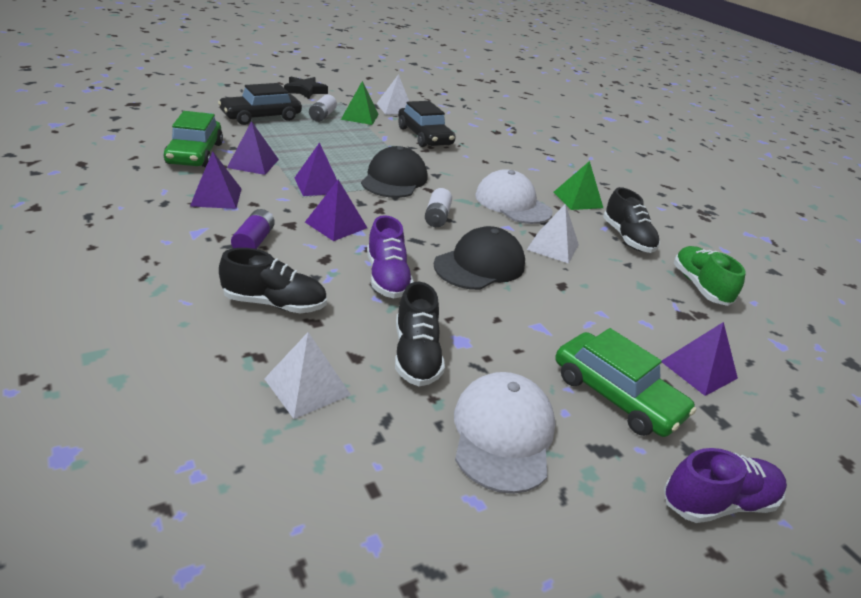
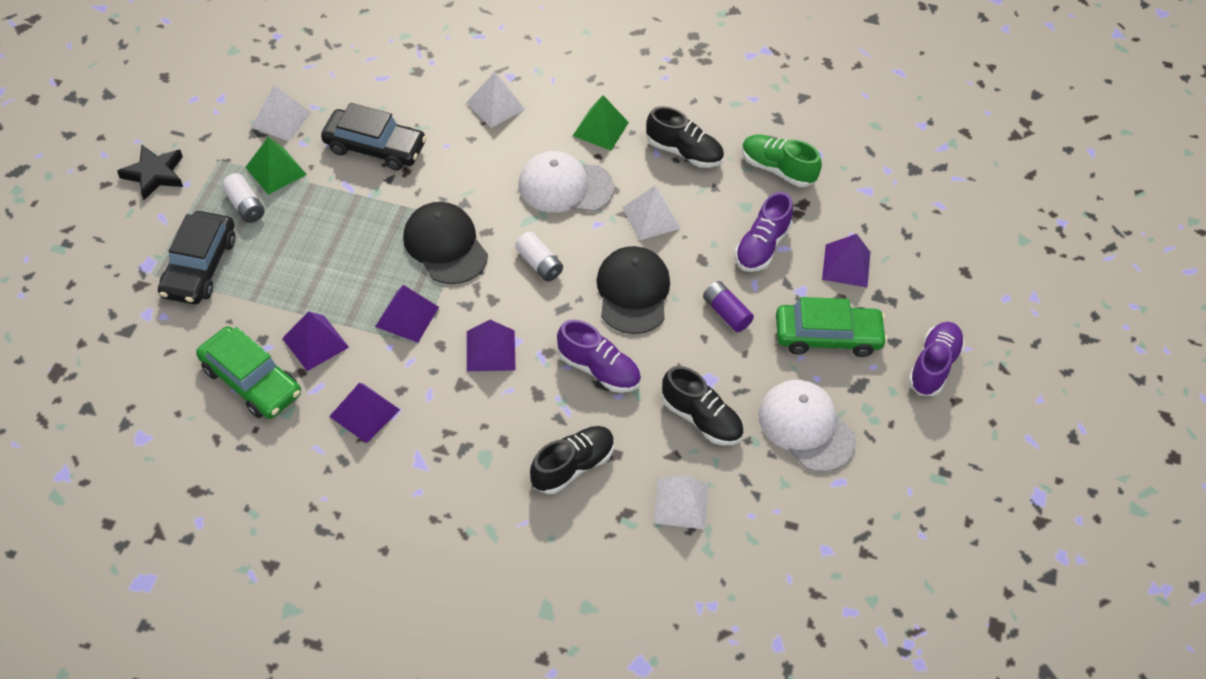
camera: 45 degrees left, 20 degrees up
(254, 242) = (470, 428): purple battery -> purple battery (726, 313)
(521, 160) = (495, 106): none -> white pyramid
(626, 310) = (761, 246): none -> purple shoe

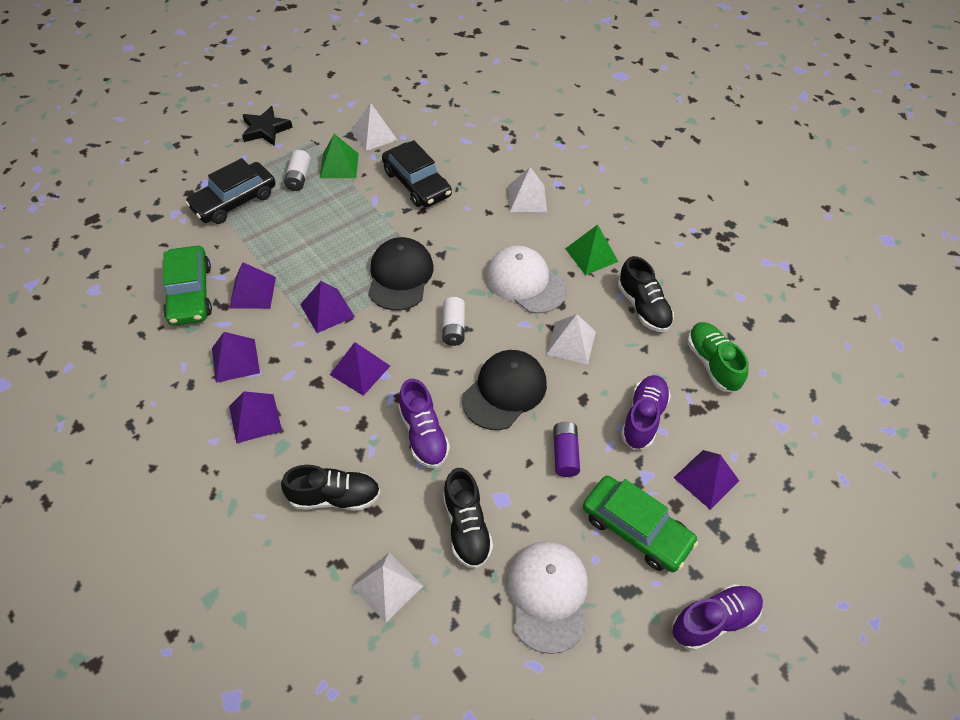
camera: 40 degrees right, 0 degrees up
(436, 449) = (255, 418): none -> purple pyramid
(761, 246) = (643, 418): purple shoe -> purple shoe turned 135 degrees clockwise

